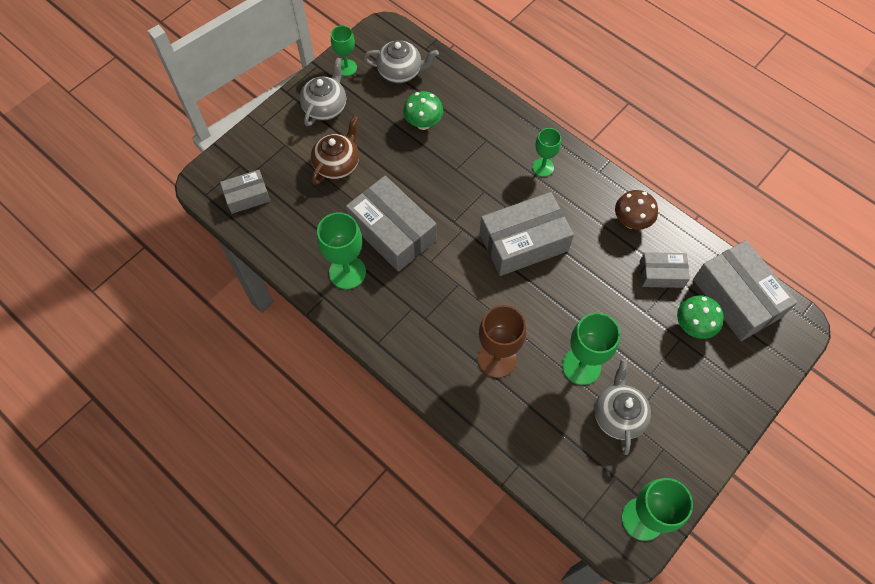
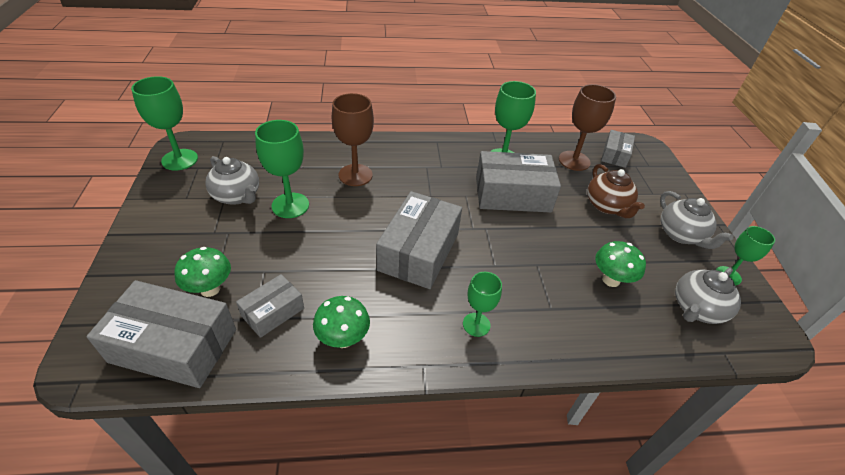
camera: 130 degrees right, 20 degrees down
(291, 220) = (574, 161): none -> brown goblet
(631, 222) = (343, 339): brown mushroom -> green mushroom

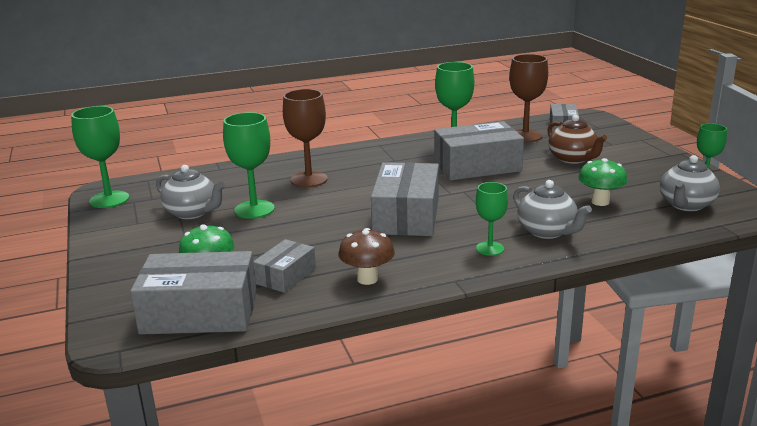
camera: 10 degrees left, 20 degrees down
(343, 339) = (367, 279): green mushroom -> brown mushroom
(681, 235) = (651, 165): grey teapot -> grey teapot (547, 232)

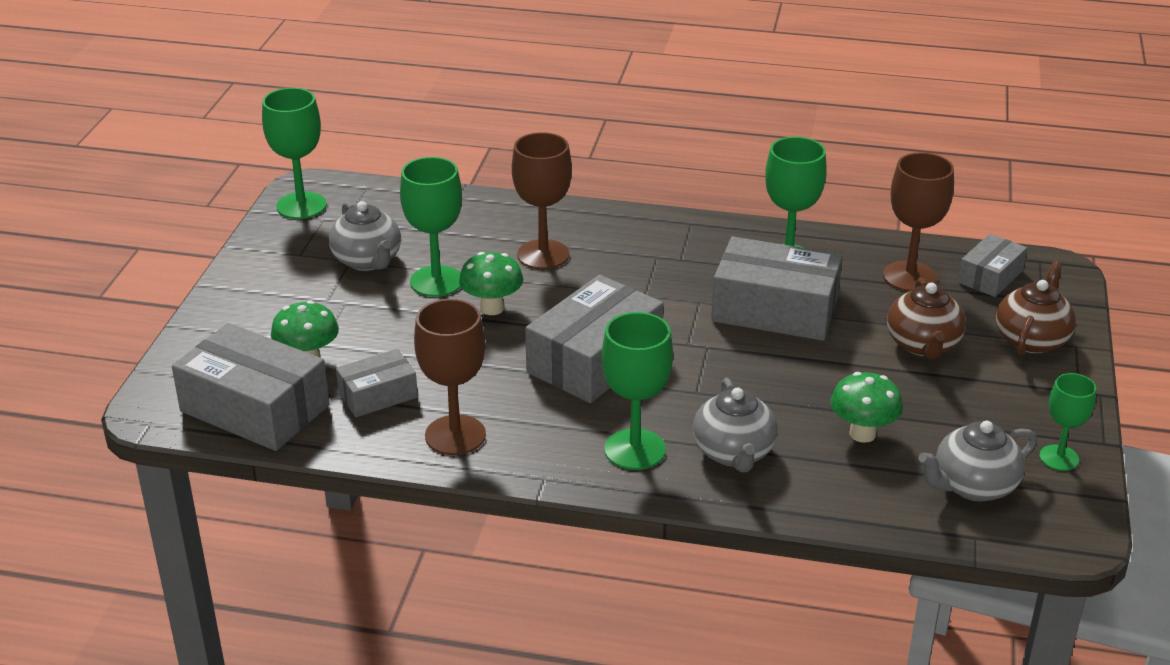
camera: 30 degrees right, 10 degrees up
(308, 211) = (492, 308): none -> green mushroom
(367, 279) = (455, 435): brown mushroom -> brown goblet
(490, 248) = (635, 449): green goblet -> green goblet, size x1.60
(619, 142) = (1032, 339): none -> brown teapot

